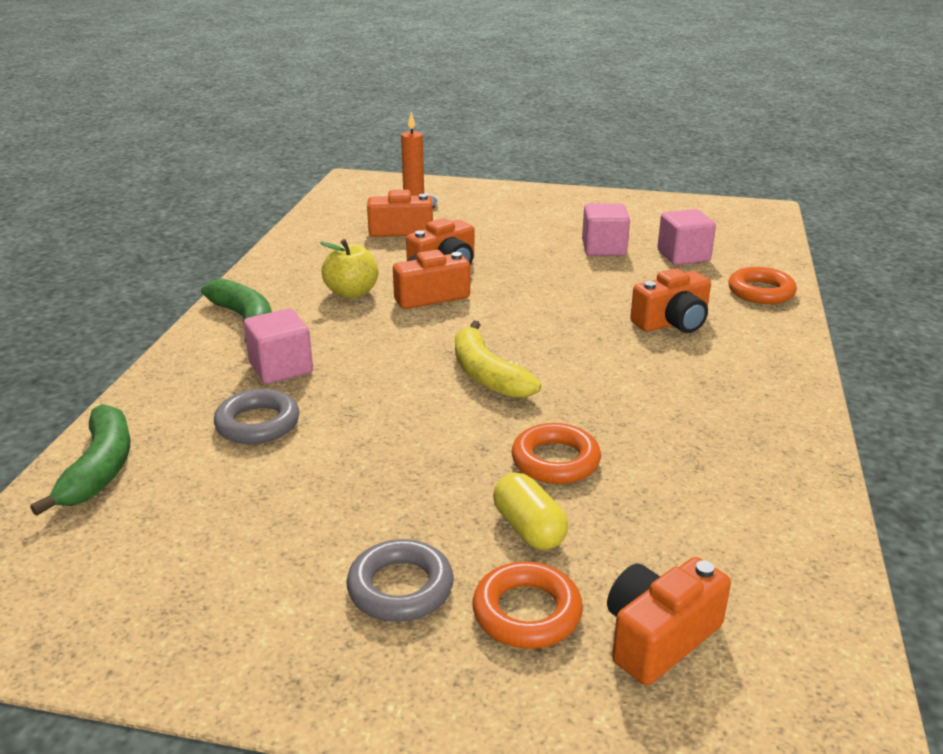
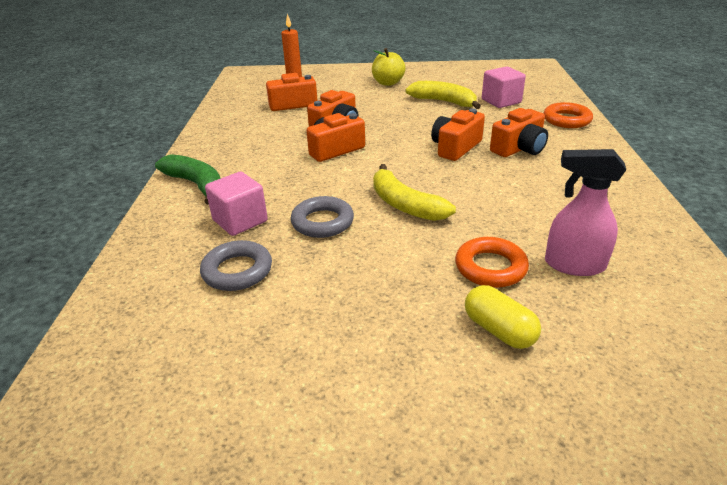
camera: 10 degrees left, 5 degrees up
(100, 468) = (109, 333): green banana -> none
(352, 293) = (274, 154): yellow apple -> yellow apple (388, 83)
(400, 588) = (419, 405): grey ring -> grey ring (322, 222)
(526, 612) = (535, 410): orange ring -> none
(603, 248) = (444, 102): pink cube -> yellow banana
(659, 637) = (653, 413): orange camera -> orange camera (455, 147)
(660, 472) = (573, 265): none -> pink spray bottle

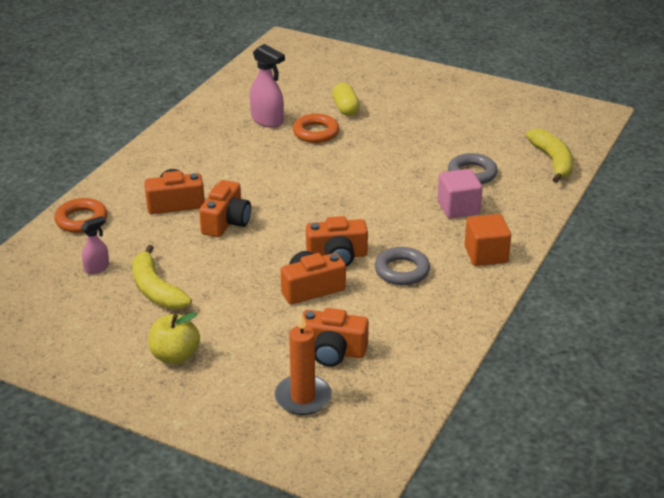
camera: 155 degrees left, 0 degrees up
(196, 185) = (486, 254): green banana -> orange cube
(322, 222) = (397, 189): grey ring -> grey ring (402, 271)
(405, 204) = (326, 184): yellow banana -> yellow banana (552, 161)
(455, 147) = (226, 222): orange camera -> orange camera turned 45 degrees counterclockwise
(501, 101) = (97, 268): pink cube -> pink spray bottle

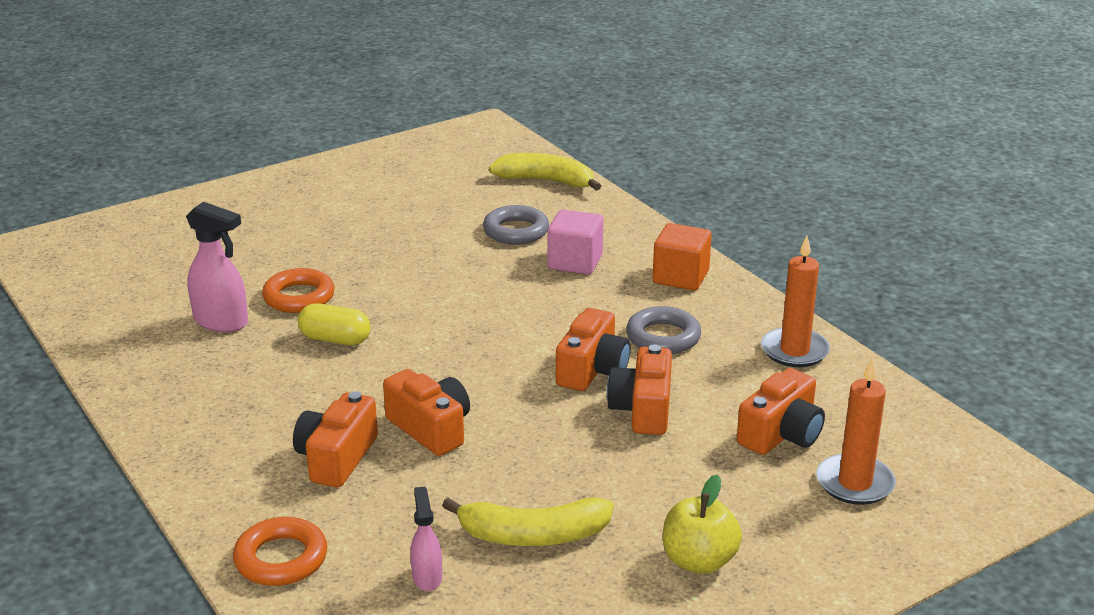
camera: 60 degrees left, 5 degrees down
(267, 121) = (221, 322): pink spray bottle -> pink spray bottle turned 45 degrees clockwise
(345, 108) = (271, 259): yellow capsule -> yellow capsule (335, 339)
(440, 330) = (794, 351): none -> orange candle

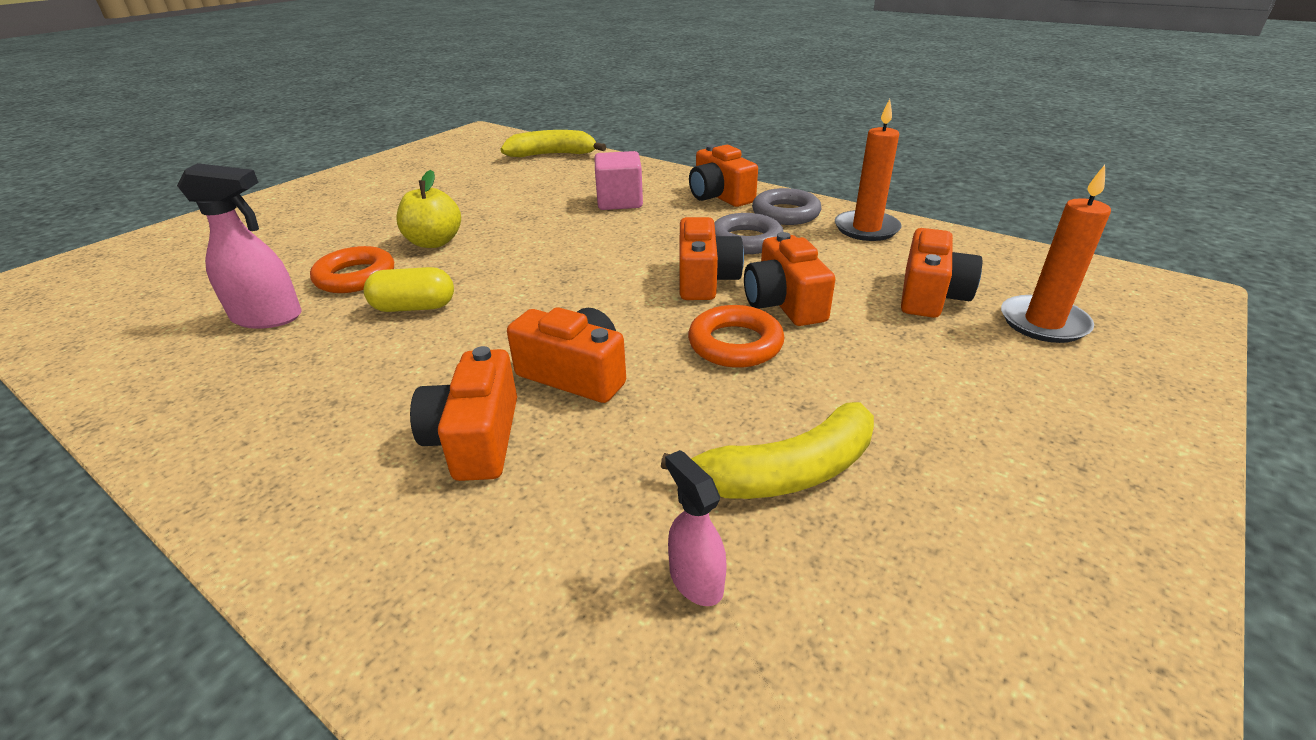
camera: 20 degrees left, 5 degrees up
(281, 559) = (458, 621): orange ring -> orange ring (735, 344)
(516, 231) = (550, 189): grey ring -> grey ring (785, 213)
(680, 277) = (719, 196): orange cube -> orange camera
(699, 561) = (997, 448): yellow apple -> yellow apple (434, 242)

